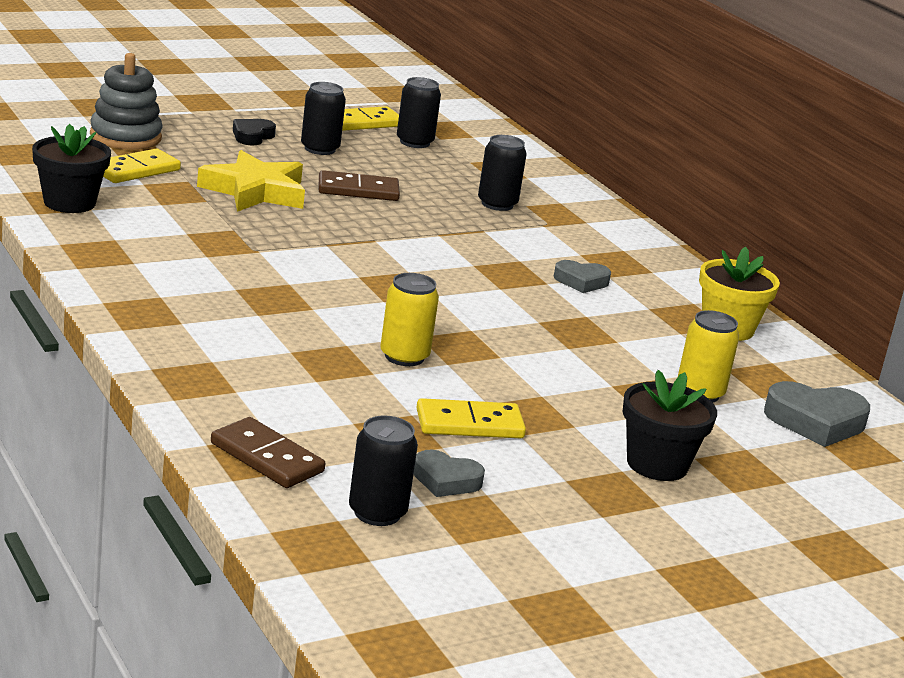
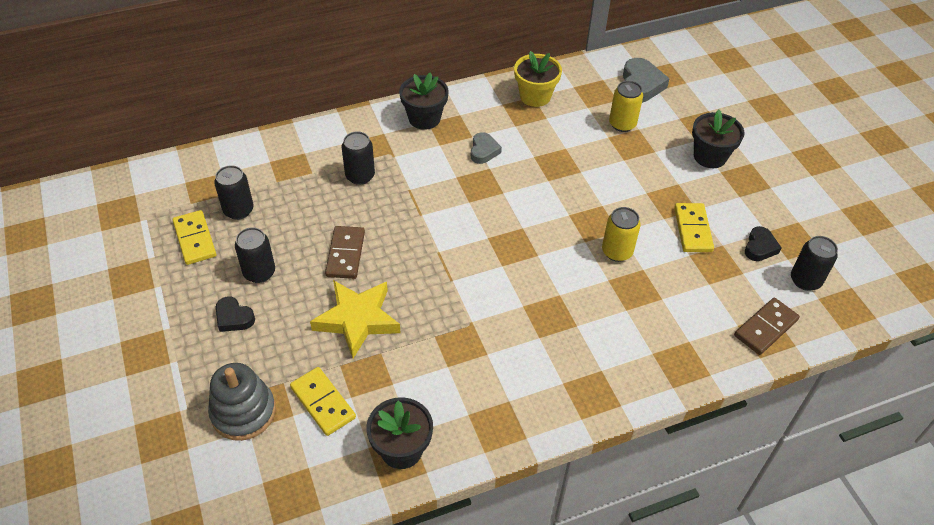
camera: 80 degrees left, 25 degrees up
(446, 480) = (760, 247): grey heart -> black heart
(630, 248) = (424, 118): none -> black flower pot

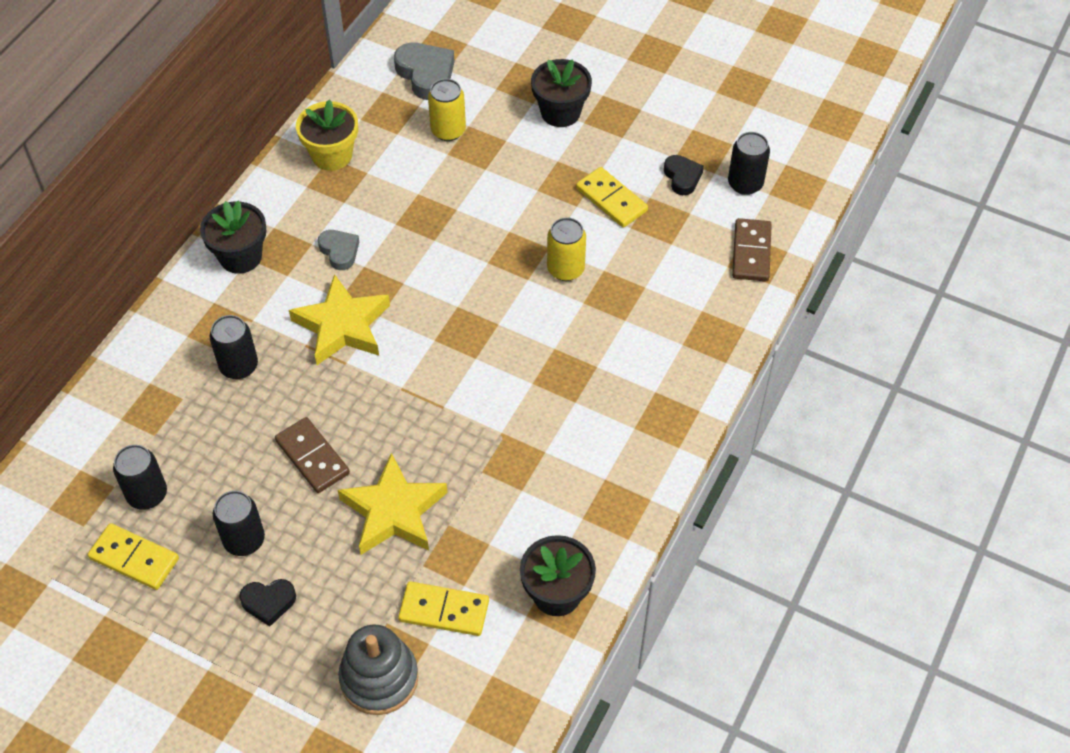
camera: 40 degrees left, 5 degrees up
(441, 193) = (342, 326): none -> yellow star

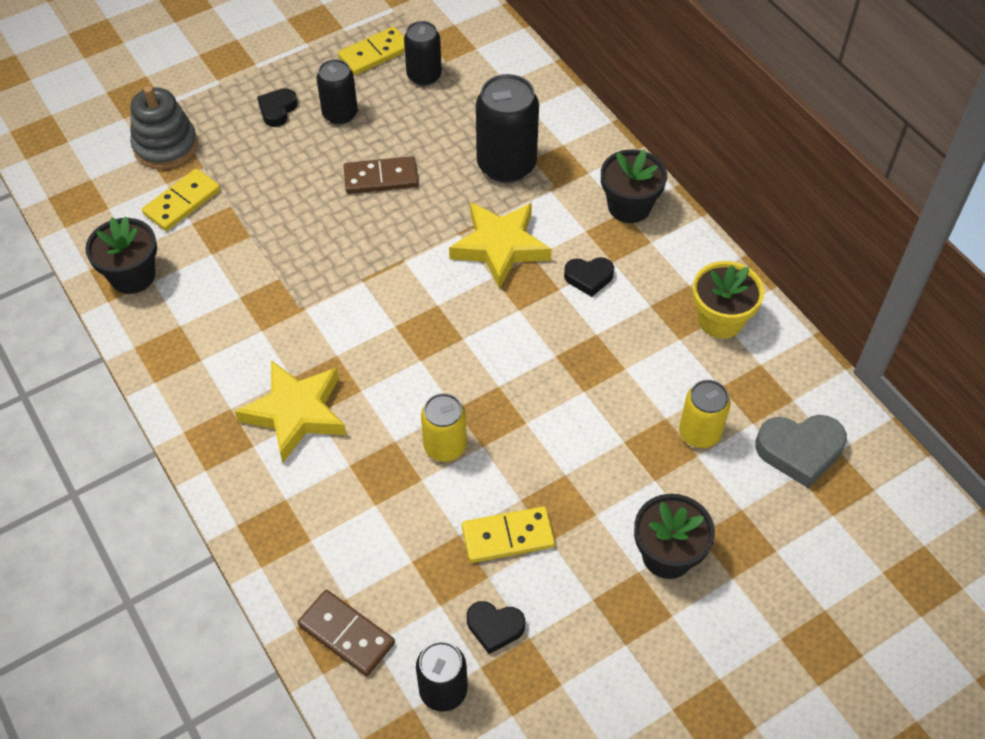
camera: 120 degrees right, 0 degrees up
(239, 366) = (506, 165): black can -> black can, size x1.62
(339, 251) = (589, 278): grey heart -> black heart
(394, 511) = (290, 207): yellow star -> yellow star (296, 413)

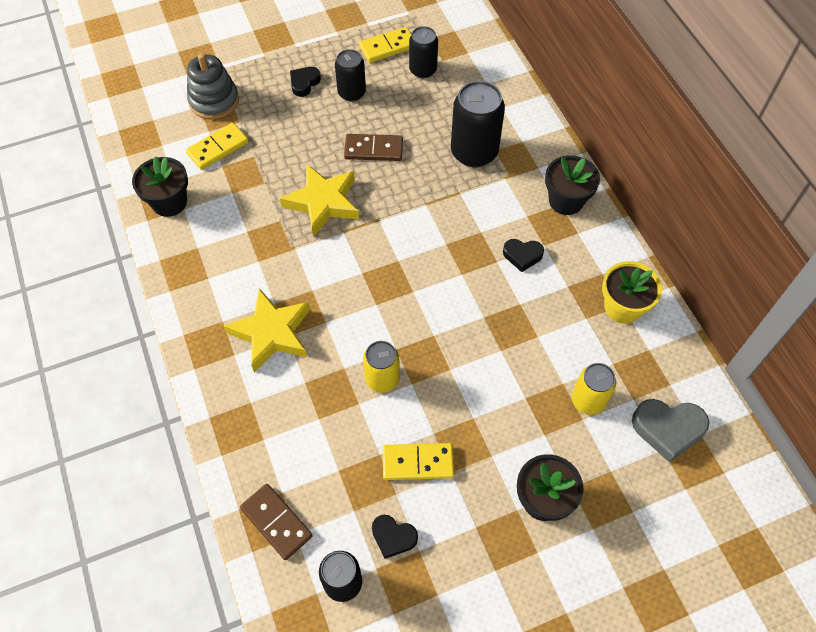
camera: 10 degrees right, 5 degrees up
(500, 247) = (456, 219): yellow star -> yellow star (323, 203)

